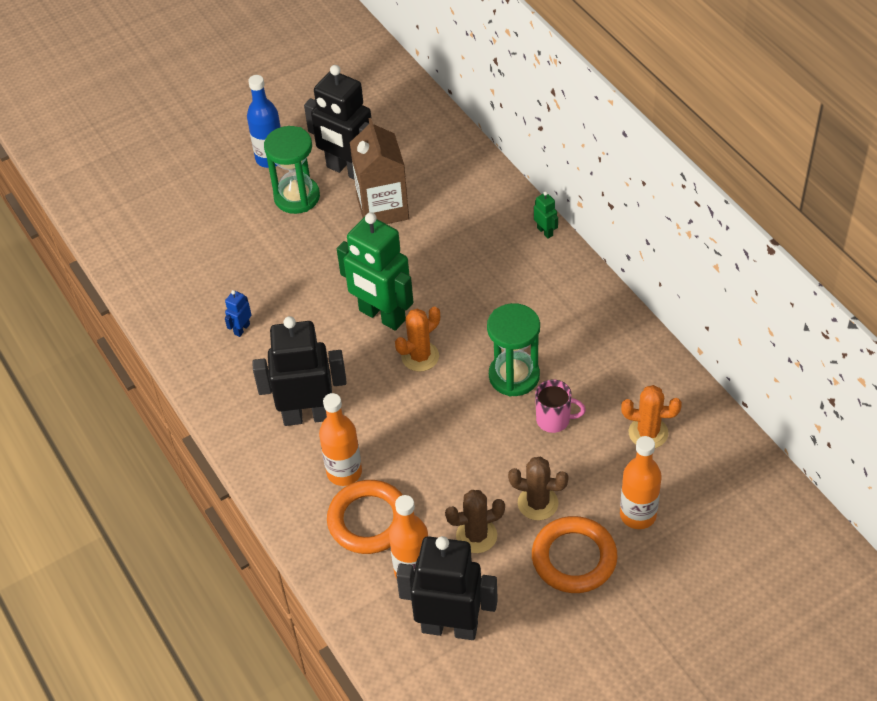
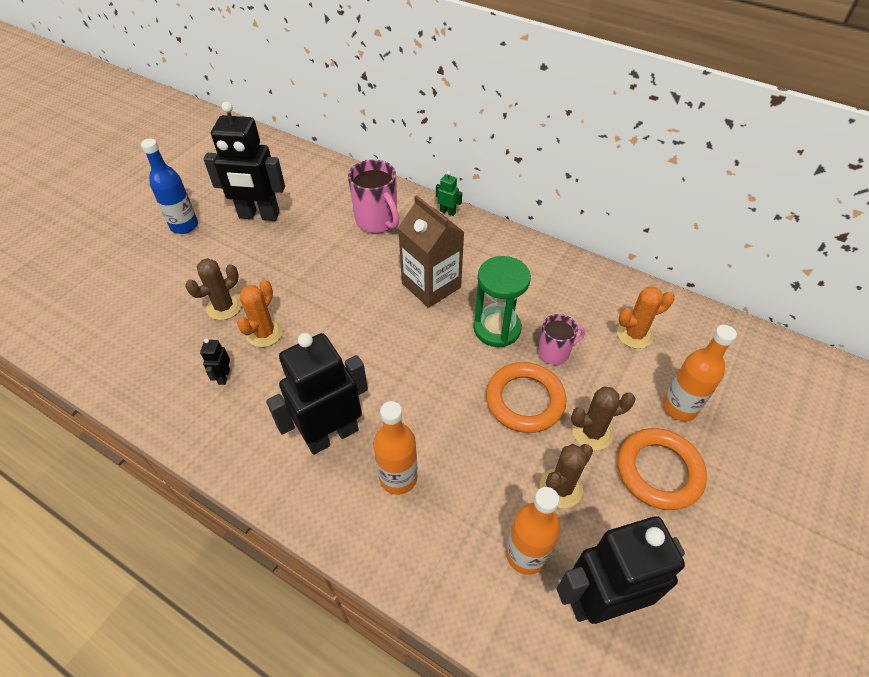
camera: 30 degrees left, 0 degrees up
(241, 329) = (224, 376): blue robot -> black robot
(270, 261) = (224, 307): none -> brown cactus
(297, 197) = (223, 248): green hourglass -> none
(369, 520) = (451, 518): orange ring -> orange ring (525, 400)
(381, 316) = (352, 319): green robot -> none
(382, 208) = (305, 234): brown carton -> brown carton (431, 285)
(420, 356) = (407, 341): orange cactus -> orange cactus (264, 333)
(464, 218) = (377, 221): none -> pink mug

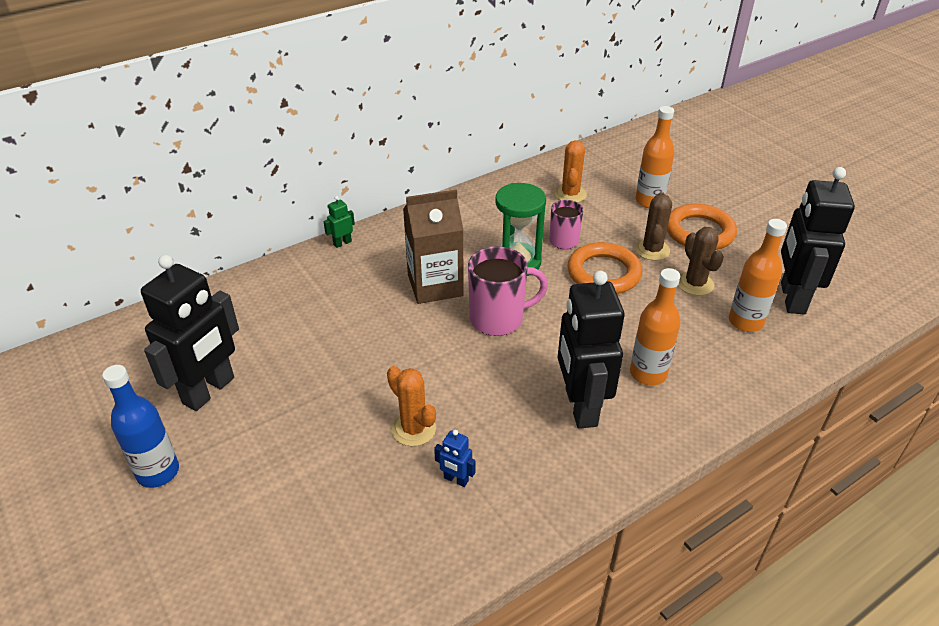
camera: 65 degrees left, 10 degrees down
(224, 307) = (346, 458): brown cactus -> none
(224, 376) = (456, 479): black robot -> blue robot
(377, 221) = (311, 295): pink mug -> pink mug (498, 319)

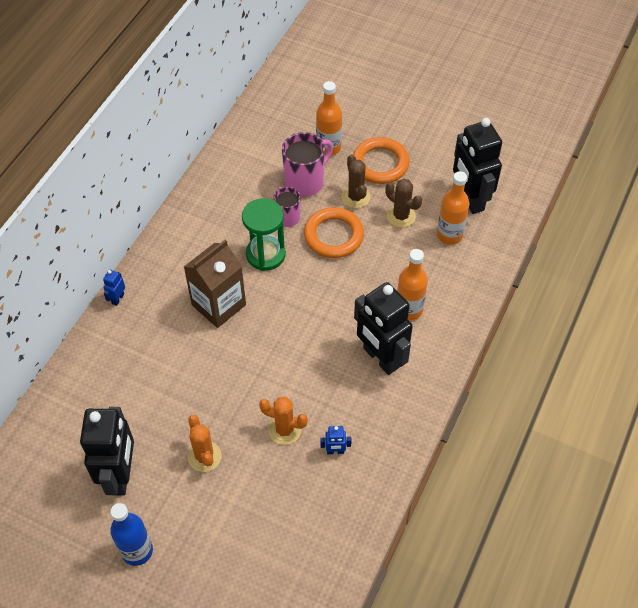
camera: 30 degrees left, 15 degrees up
(342, 243) = (117, 299): green robot -> blue robot
(498, 319) = (284, 313): pink mug -> pink mug (305, 182)
(570, 194) = (265, 166): orange cactus -> orange cactus (204, 456)

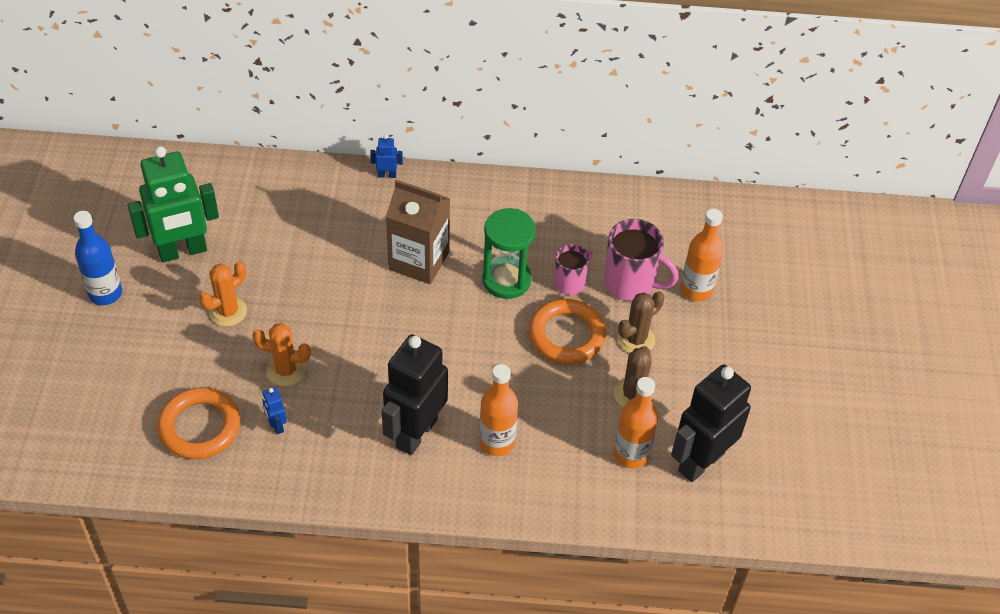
camera: 65 degrees right, 5 degrees down
(120, 475) = (183, 251): black robot -> green robot
(284, 430) = (285, 370): orange cactus -> orange cactus turned 75 degrees counterclockwise
(380, 164) = (702, 349): orange ring -> orange ring (200, 427)

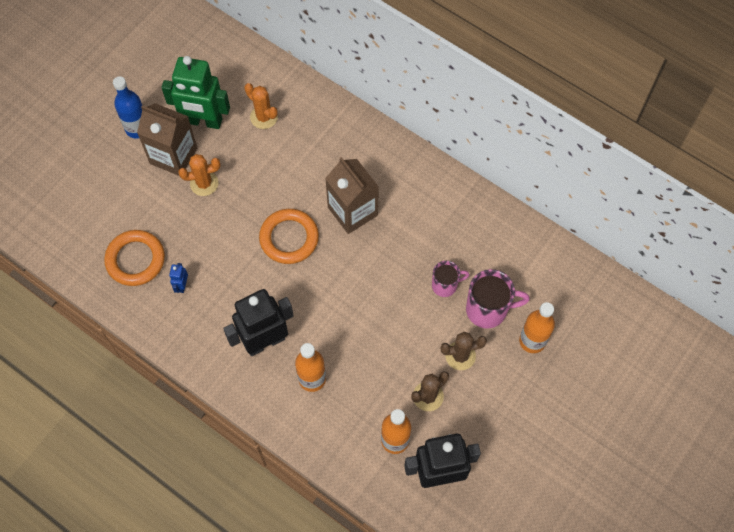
camera: 35 degrees right, 15 degrees up
(170, 301) = (173, 156): none -> brown carton
(285, 370) = (212, 248): orange cactus -> orange cactus (264, 117)
(387, 175) = (376, 130): blue robot -> none
(506, 280) = (402, 259): green hourglass -> none
(566, 335) = (414, 325): orange ring -> orange ring (289, 238)
(630, 284) = (488, 310): pink mug -> pink mug turned 60 degrees counterclockwise

